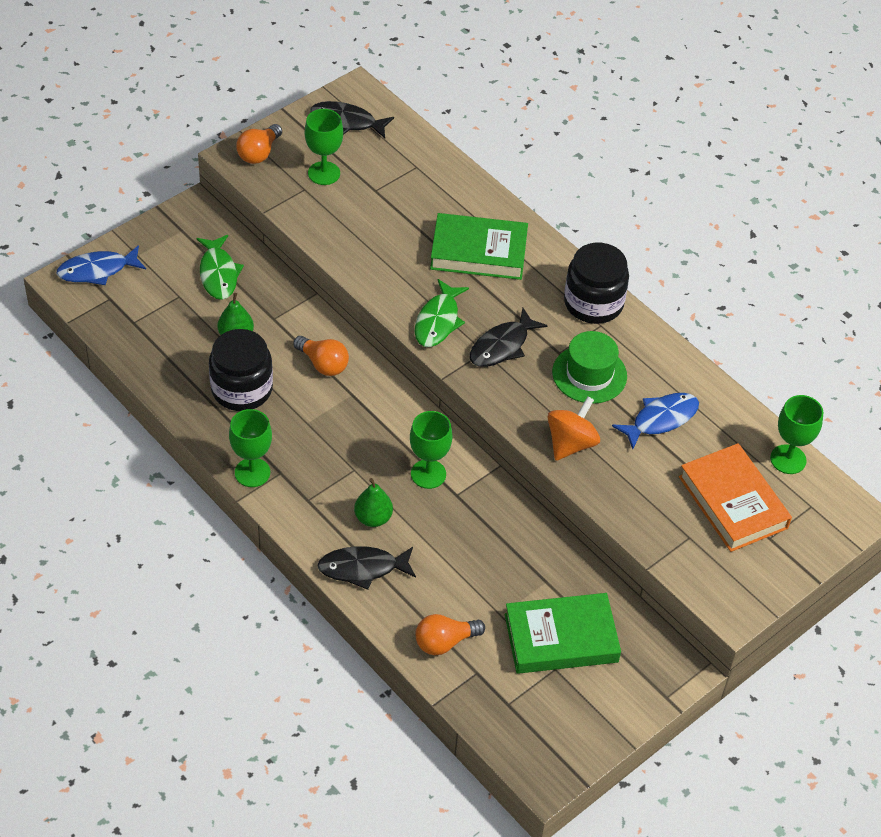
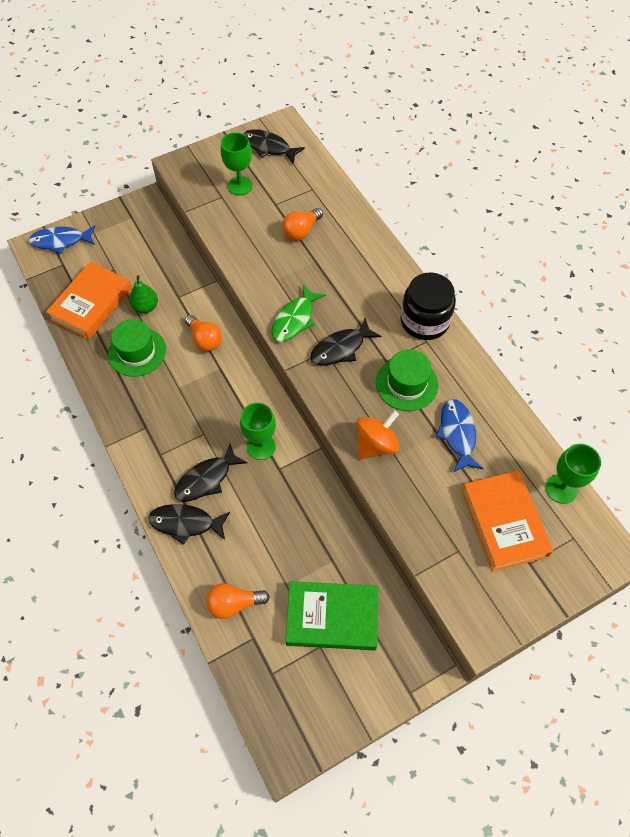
camera: 15 degrees right, 10 degrees up
(164, 341) = (91, 304): none -> orange book
(218, 273) = (148, 255): green fish -> none
(242, 389) = (137, 352): black jar -> green hat
(252, 472) = (124, 424): green goblet -> none
(259, 153) = (196, 164): orange light bulb -> orange light bulb (301, 231)
(373, 518) = (206, 479): green pear -> black fish
(478, 252) = (342, 265): green book -> none
(660, 419) = (457, 434): blue fish -> blue fish turned 75 degrees counterclockwise

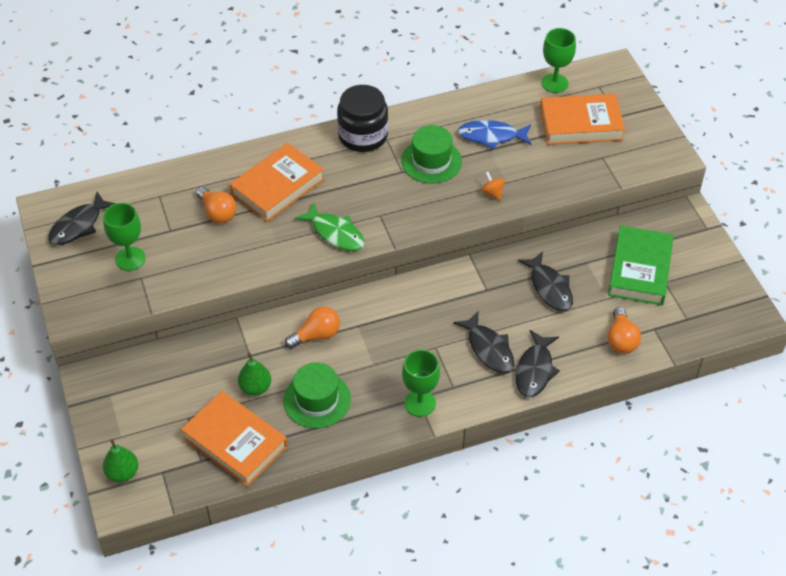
camera: 80 degrees left, 10 degrees down
(61, 241) = (123, 473): blue fish -> green pear
(261, 447) = (459, 301): green goblet -> green goblet (420, 403)
(341, 348) = (380, 202): black fish -> black fish (549, 287)
(342, 267) = (277, 187): none -> orange book
(376, 444) = (492, 193): orange spinning top -> orange spinning top, size x0.55

